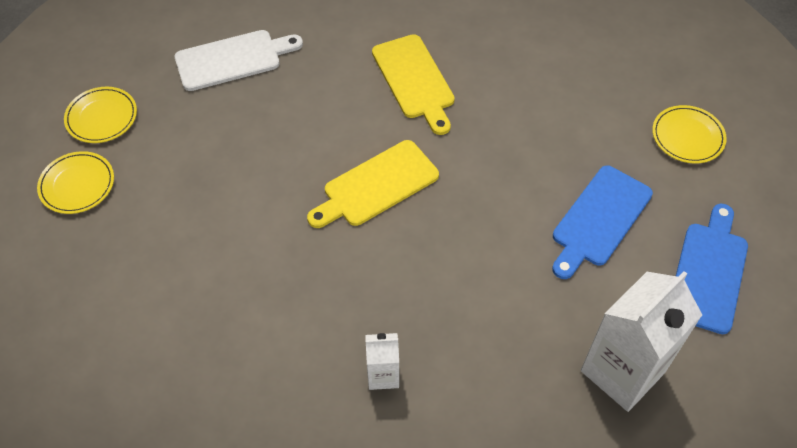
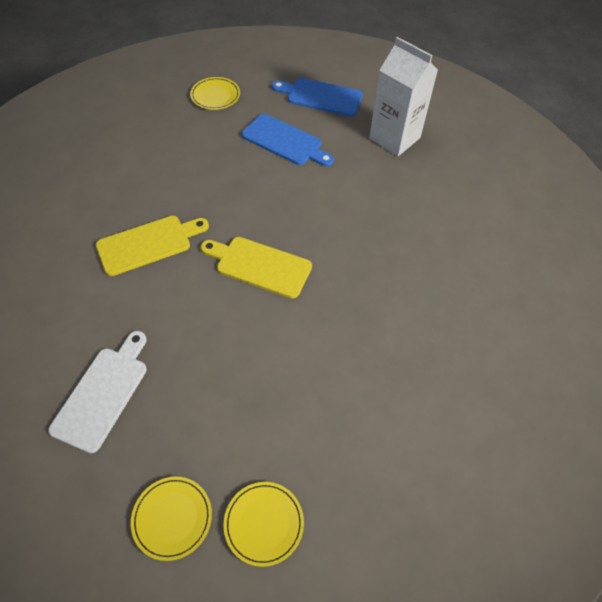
camera: 95 degrees left, 0 degrees up
(233, 59) = (103, 393): white cutting board -> white cutting board turned 45 degrees clockwise
(376, 186) = (259, 266): yellow cutting board -> yellow cutting board turned 150 degrees clockwise
(383, 375) = (421, 255): white carton -> none

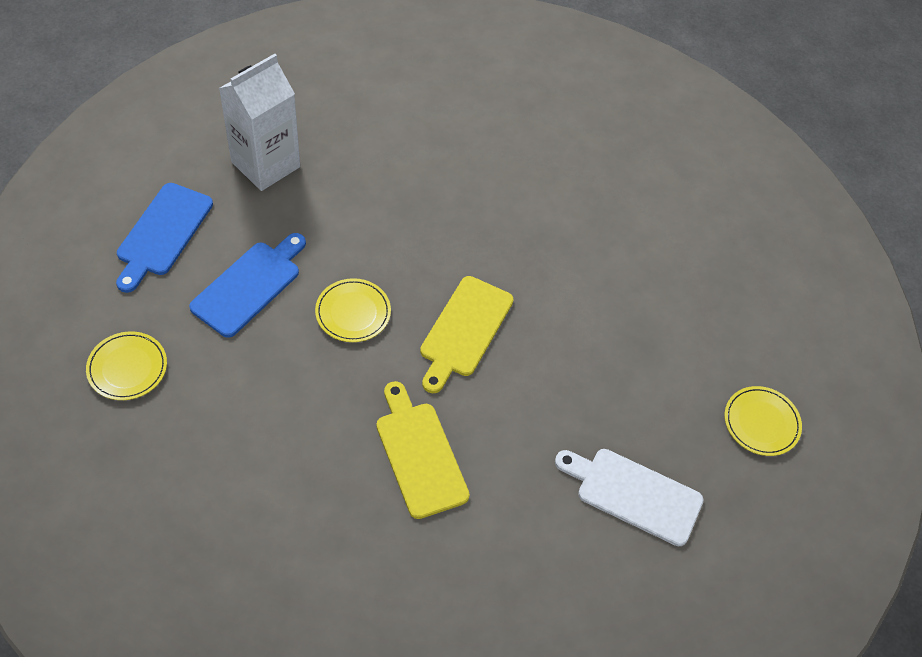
camera: 90 degrees left, 0 degrees up
(264, 523) = (760, 347): yellow plate -> yellow plate (353, 312)

